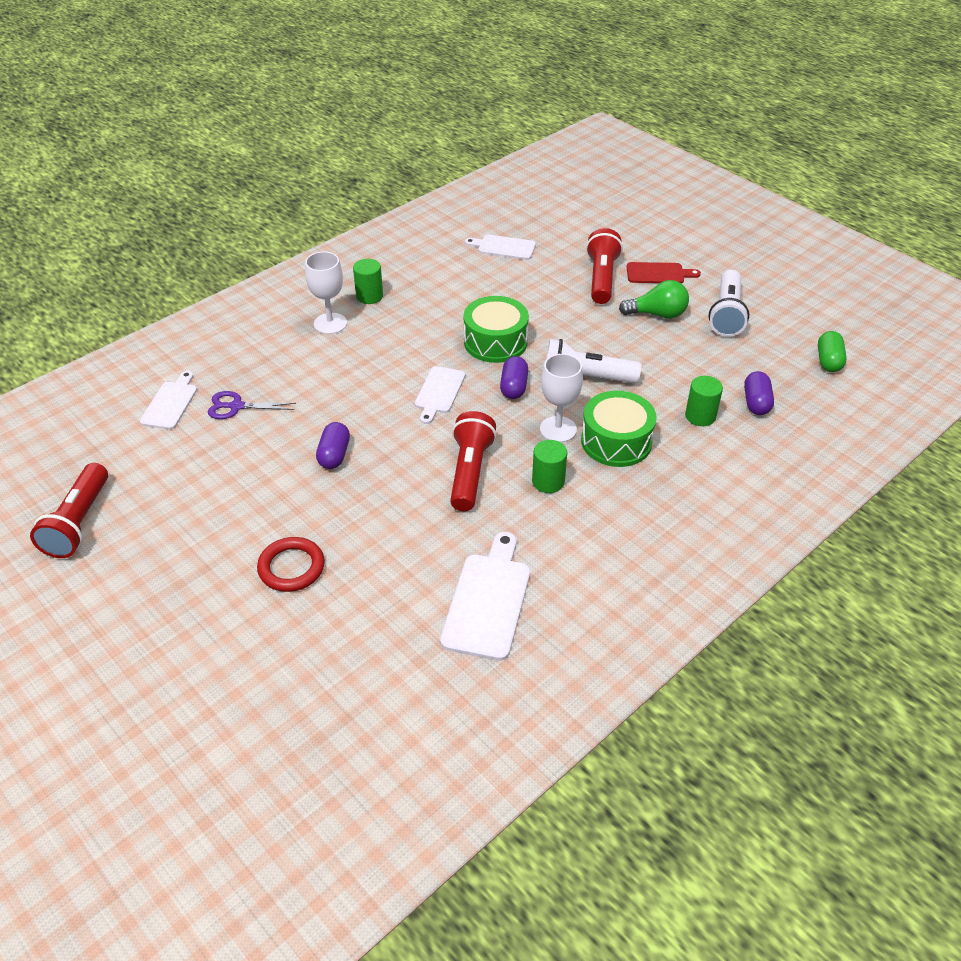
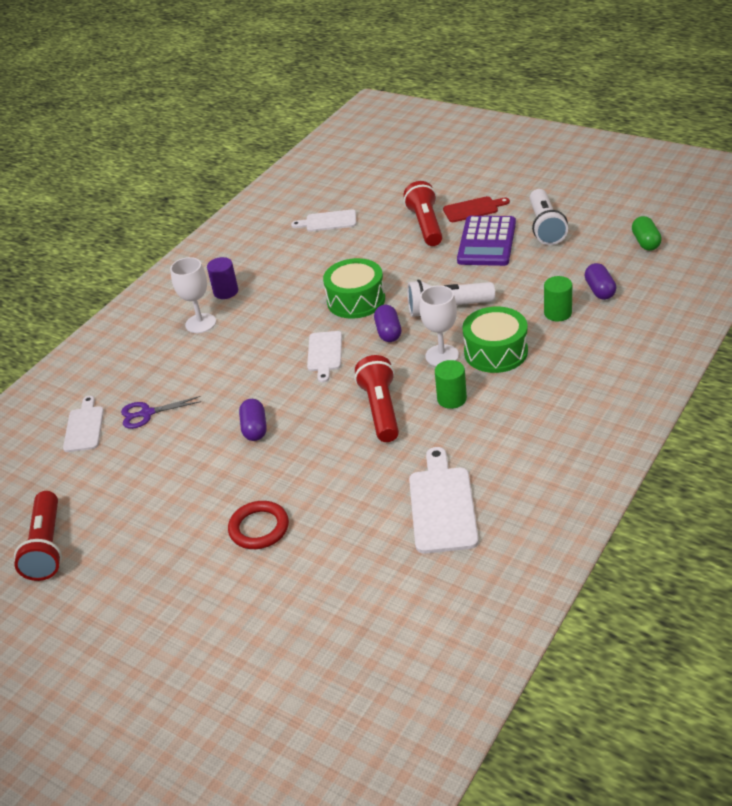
camera: 10 degrees left, 5 degrees down
(369, 296) = (226, 292): green cylinder -> purple cylinder
(657, 314) = (487, 242): green light bulb -> purple calculator

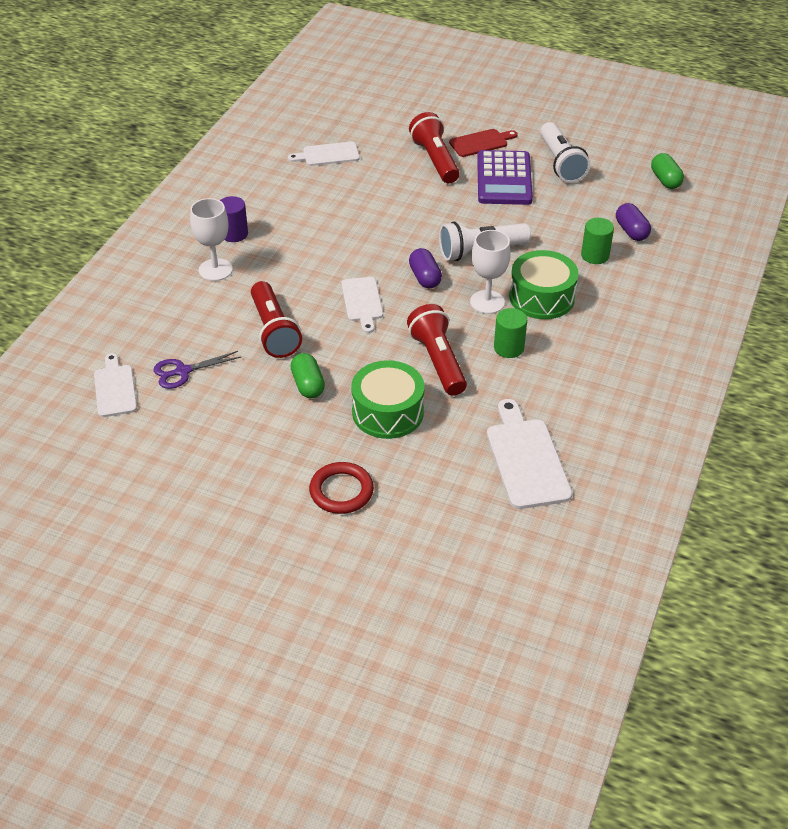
camera: 15 degrees left, 5 degrees up
(47, 547) = (111, 522): red flashlight -> red flashlight (274, 331)
(255, 428) = (308, 385): purple capsule -> green capsule
(356, 300) = (381, 243): green drum -> green drum (388, 412)

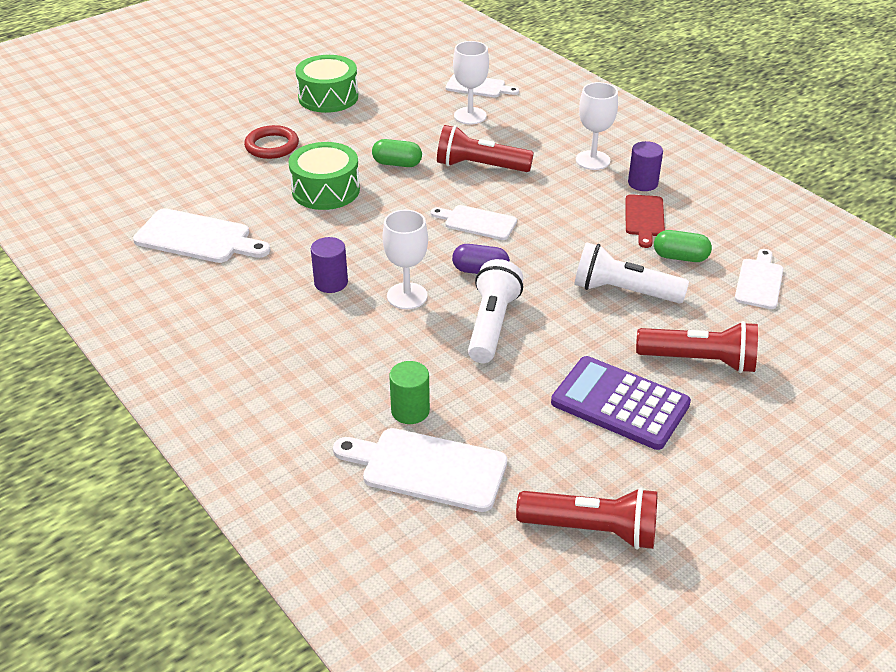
camera: 120 degrees right, 5 degrees down
(183, 371) = (470, 116): purple scissors -> white goblet
(437, 361) = (357, 236): red flashlight -> red flashlight (592, 529)
(481, 143) = (719, 418): red cutting board -> red cutting board (644, 218)
(508, 348) = (331, 283): green cylinder -> purple cylinder
(541, 297) = (379, 336): green drum -> green drum (328, 97)
(561, 163) = (623, 476): white flashlight -> white flashlight (623, 291)
(631, 231) = (428, 469): purple capsule -> white cutting board
(665, 180) = (510, 572): green capsule -> green capsule (680, 257)

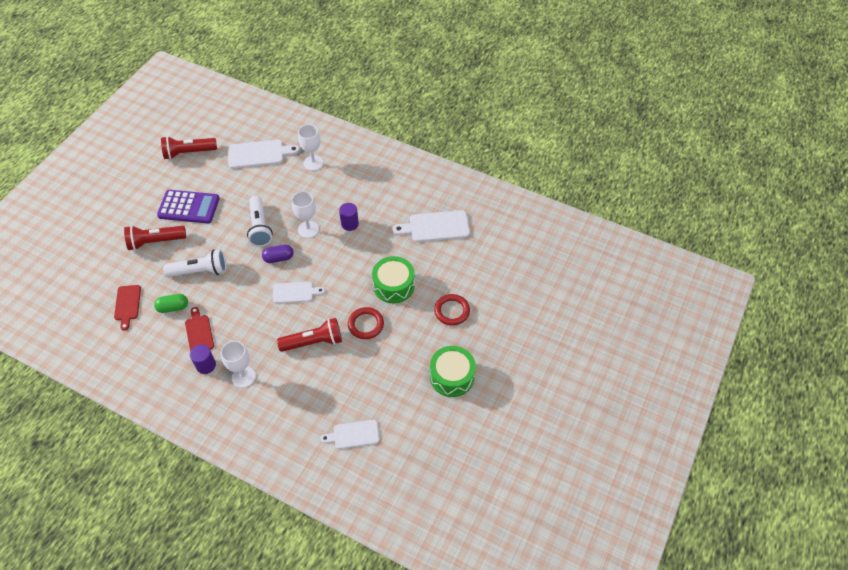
camera: 155 degrees right, 15 degrees up
(397, 164) = (366, 324): green capsule -> red ring
(410, 411) = (277, 174): green cylinder -> none
(470, 116) = (343, 394): white goblet -> white goblet (313, 163)
(759, 281) = (127, 304): white cutting board -> red cutting board

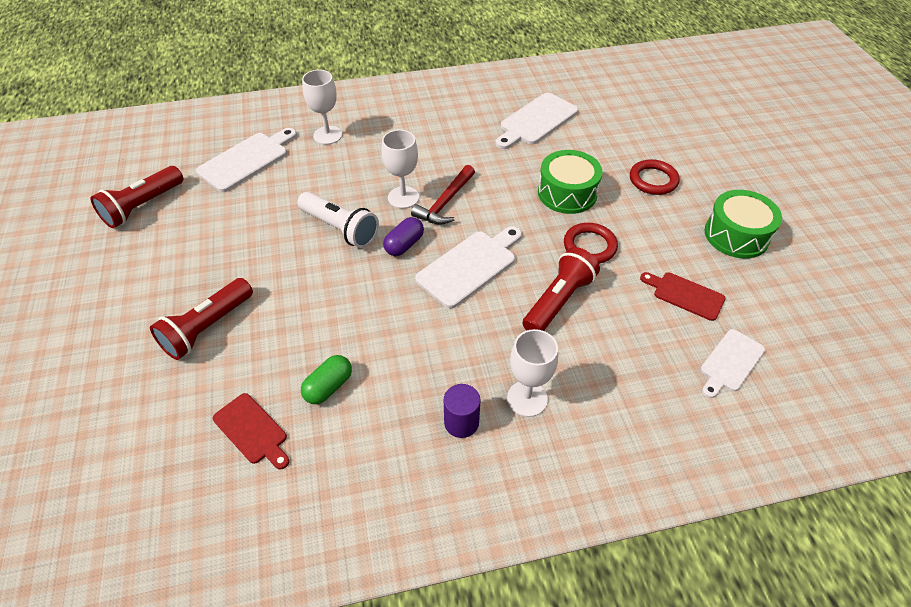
camera: 40 degrees left, 5 degrees down
(188, 207) = (213, 262): purple calculator -> none
(199, 332) = (402, 391): red cutting board -> red cutting board (685, 295)
(200, 271) = (316, 321): white flashlight -> none
(295, 292) = (469, 266): white cutting board -> white cutting board, size x1.55
(325, 247) = (445, 202): none -> red hammer
(349, 224) = (444, 166): purple cylinder -> none

